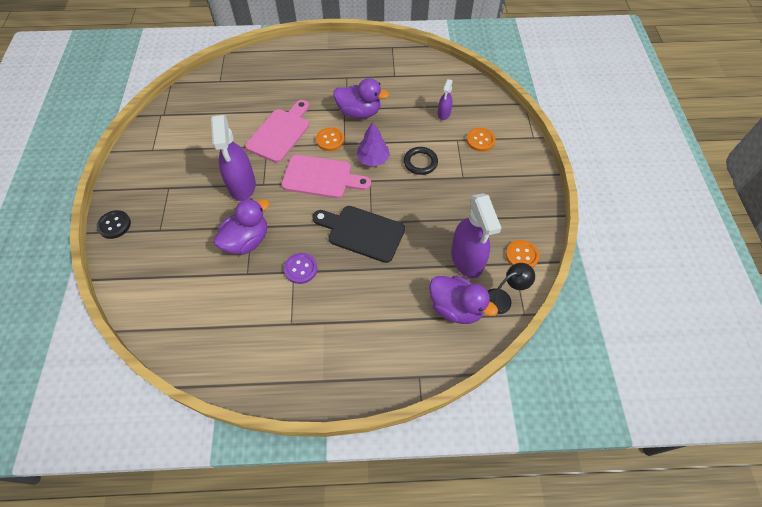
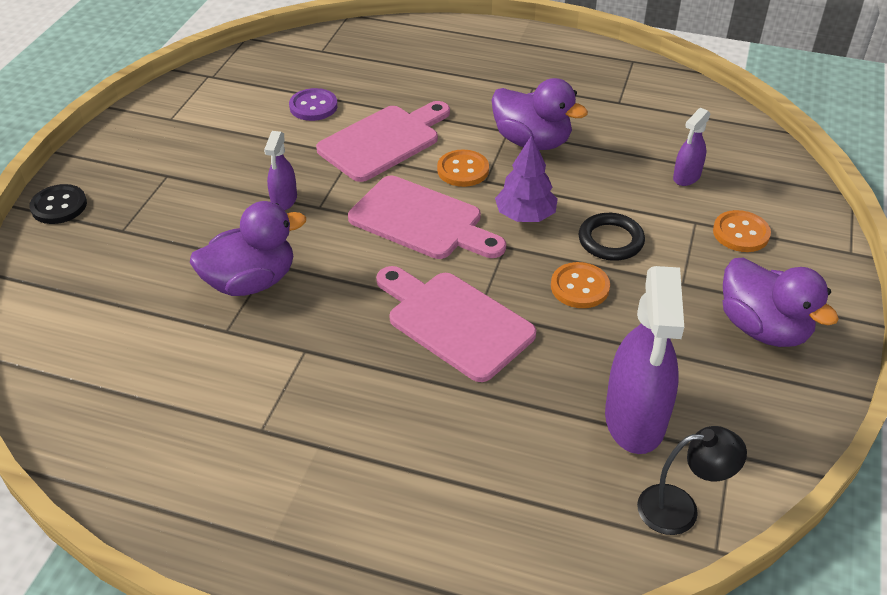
camera: 20 degrees right, 15 degrees down
(242, 185) = (284, 200): purple spray bottle -> purple spray bottle, size x0.50
(300, 269) = (320, 349): purple button -> purple button (313, 106)
(362, 232) = (455, 322): black cutting board -> pink cutting board
(456, 308) = (578, 496): purple duck -> purple duck (763, 328)
(521, 255) = (750, 444): orange button -> orange button (580, 287)

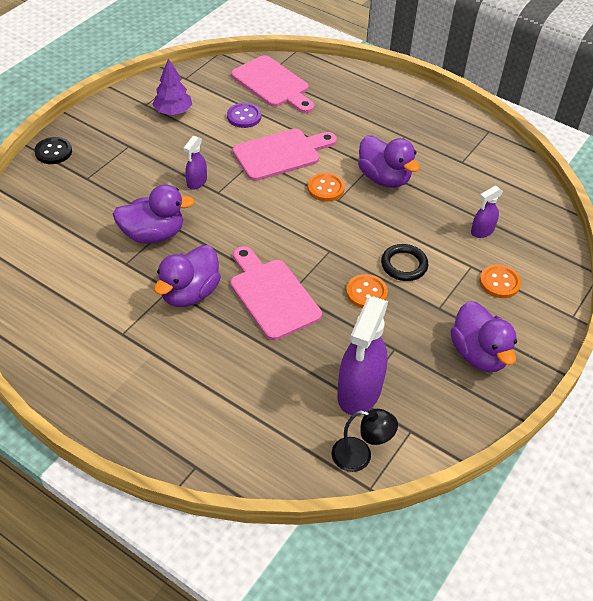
camera: 15 degrees right, 5 degrees up
(337, 348) = (190, 293): none -> purple duck
(421, 221) = (281, 219): pink cutting board -> pink cutting board (273, 84)
(525, 216) = (353, 232): purple tree -> purple tree (173, 111)

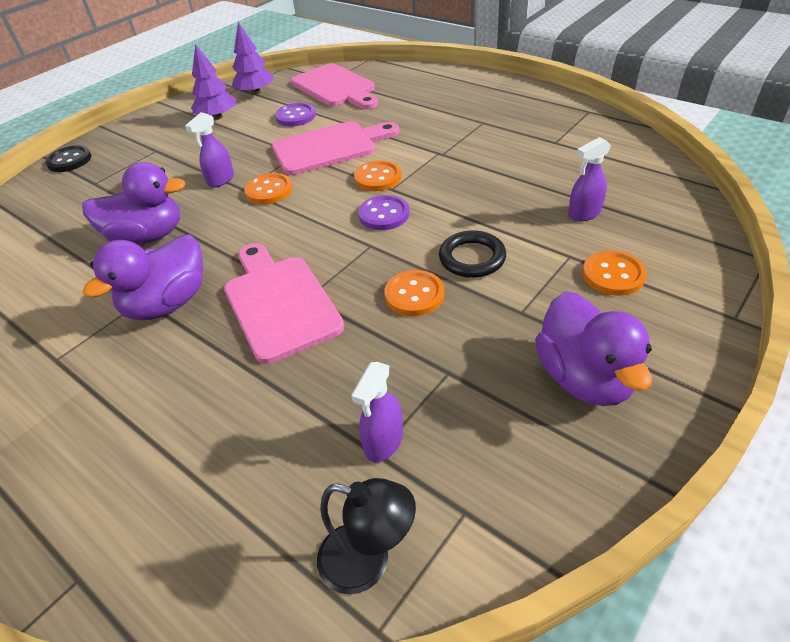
camera: 10 degrees right, 5 degrees down
(200, 84) = (255, 92): none -> purple tree
(240, 195) = (269, 190): none -> orange button
(335, 224) = (384, 214): none -> purple button
(359, 392) = (383, 442): purple spray bottle -> purple spray bottle, size x0.50
(384, 178) = (453, 164): purple duck -> none

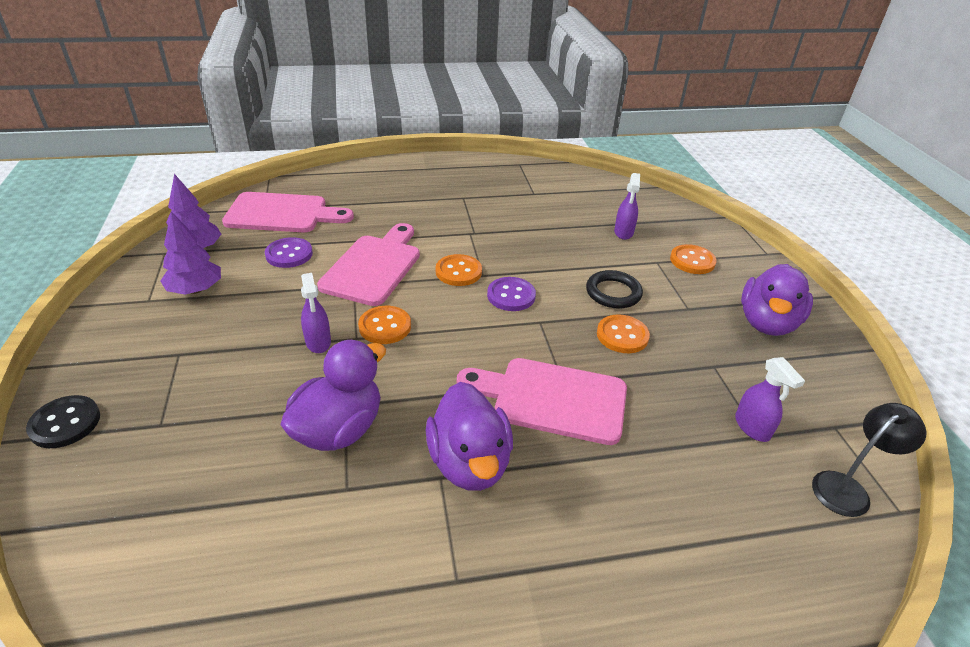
camera: 55 degrees left, 5 degrees down
(584, 378) = (767, 323): purple duck -> purple duck turned 90 degrees clockwise

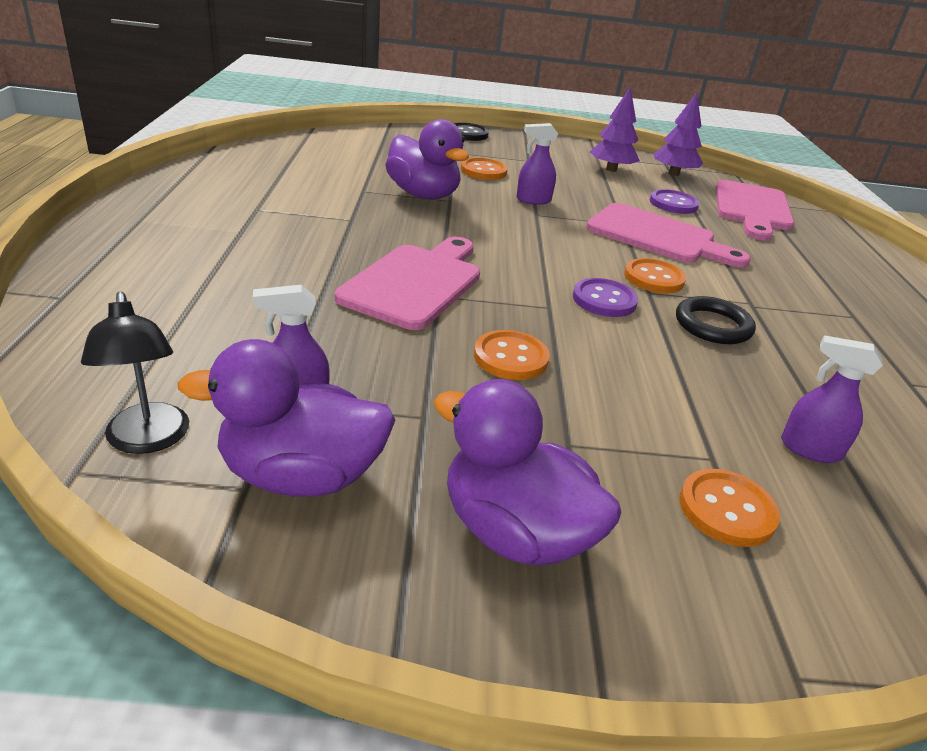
camera: 100 degrees right, 5 degrees down
(385, 326) = (551, 227): orange button -> orange button (483, 171)
(469, 462) = (358, 231): purple duck -> purple duck (301, 476)
(613, 293) = (612, 380): black ring -> black ring (713, 325)

